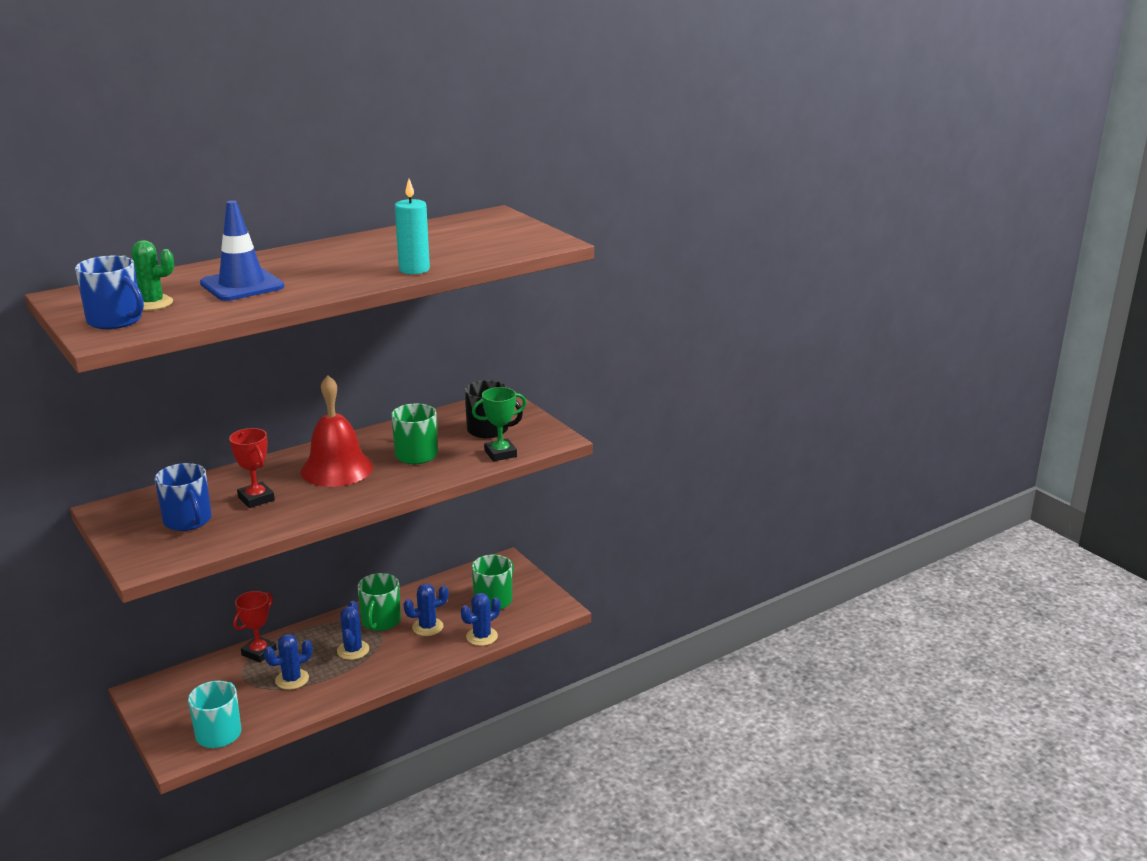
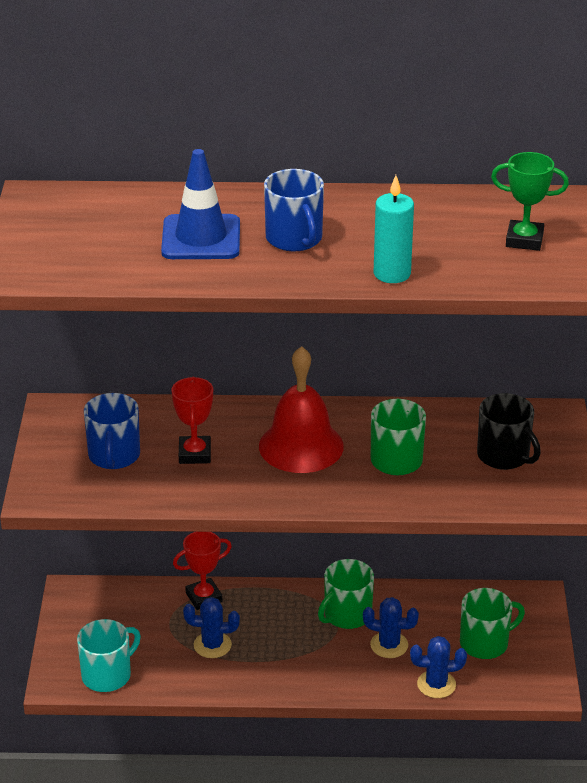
camera: 35 degrees right, 10 degrees up
(116, 320) = (46, 253): blue mug -> blue mug (294, 239)
(152, 303) = (97, 237): green cactus -> none
(353, 650) = (294, 638): blue cactus -> none
(500, 453) = (487, 496): green trophy -> green trophy (524, 240)

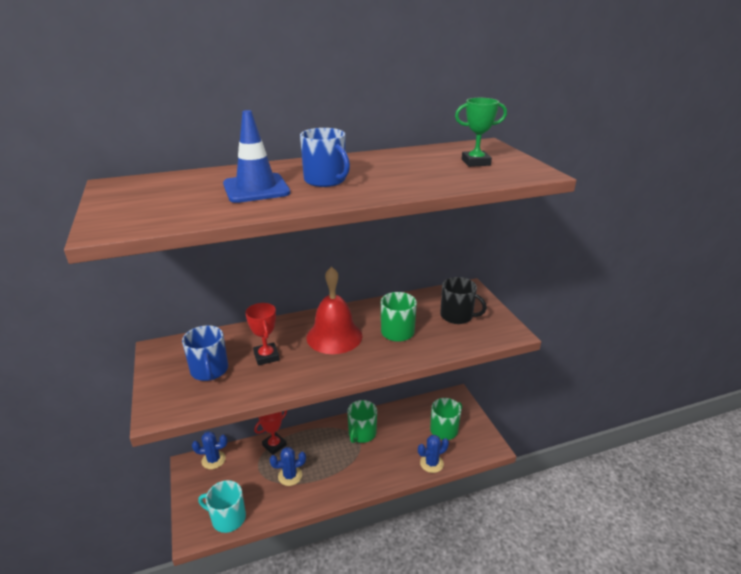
camera: 20 degrees left, 5 degrees down
(107, 675) = (227, 518): turquoise mug -> turquoise mug turned 105 degrees counterclockwise
(389, 645) = (393, 446): blue cactus -> blue cactus (213, 460)
(392, 274) = (408, 188): turquoise candle -> none

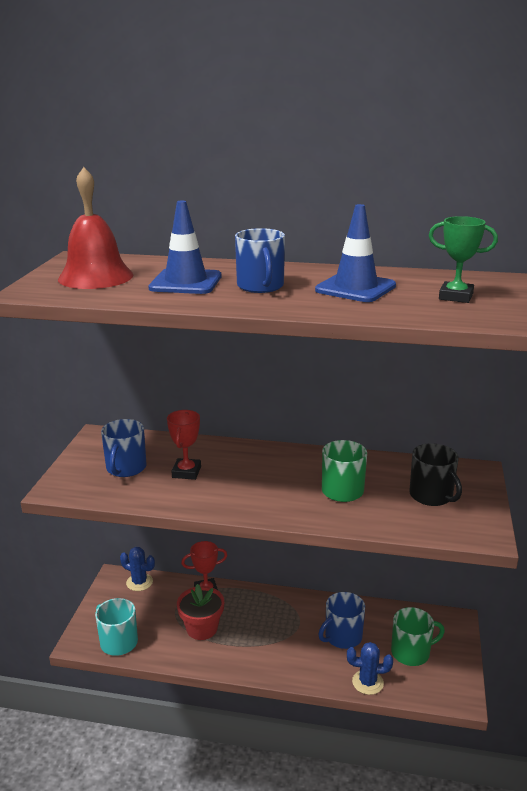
camera: 30 degrees right, 5 degrees down
(290, 476) = (202, 628): blue cactus -> red flower pot
(334, 336) = (269, 474): red bell -> red bell (95, 277)
(362, 433) = (307, 617): green mug -> none
(394, 438) = (342, 637): none -> blue mug
(400, 168) = (355, 288): none -> blue traffic cone

